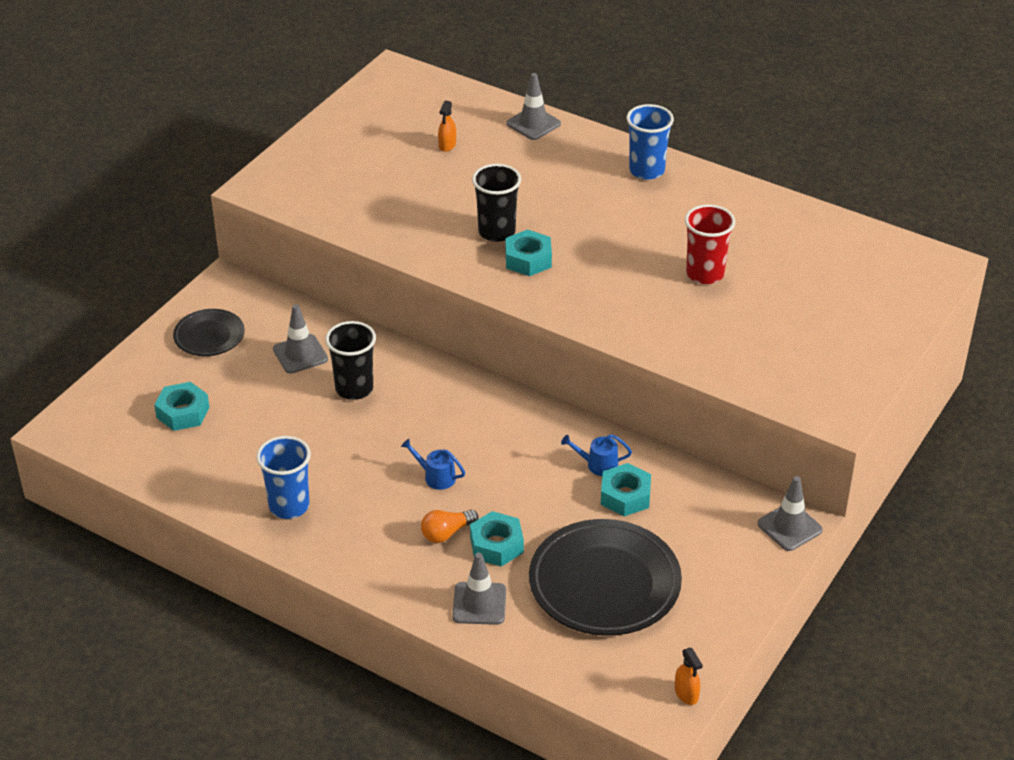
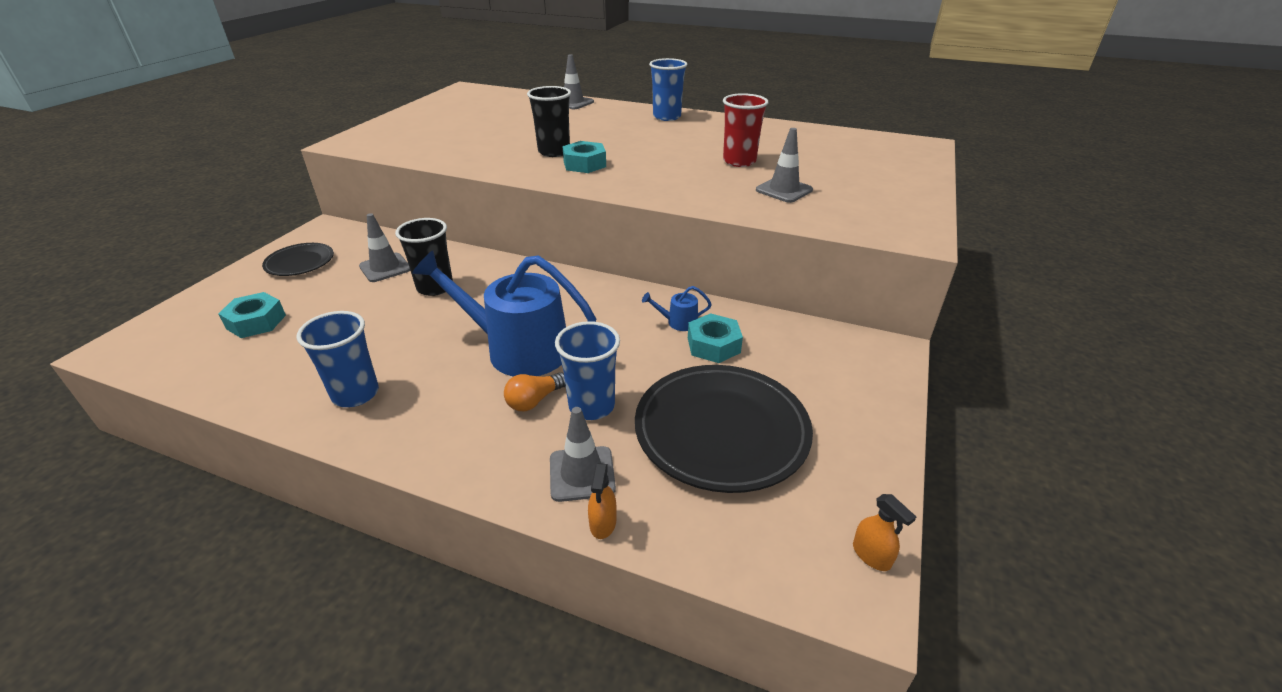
camera: 10 degrees left, 5 degrees down
(436, 477) = (518, 349): blue watering can -> blue watering can, size x2.49
(447, 145) = (507, 115): orange spray bottle -> orange spray bottle (603, 523)
(496, 545) = (591, 406): turquoise nut -> blue cup
(789, 527) = (884, 354): grey traffic cone -> grey traffic cone (784, 190)

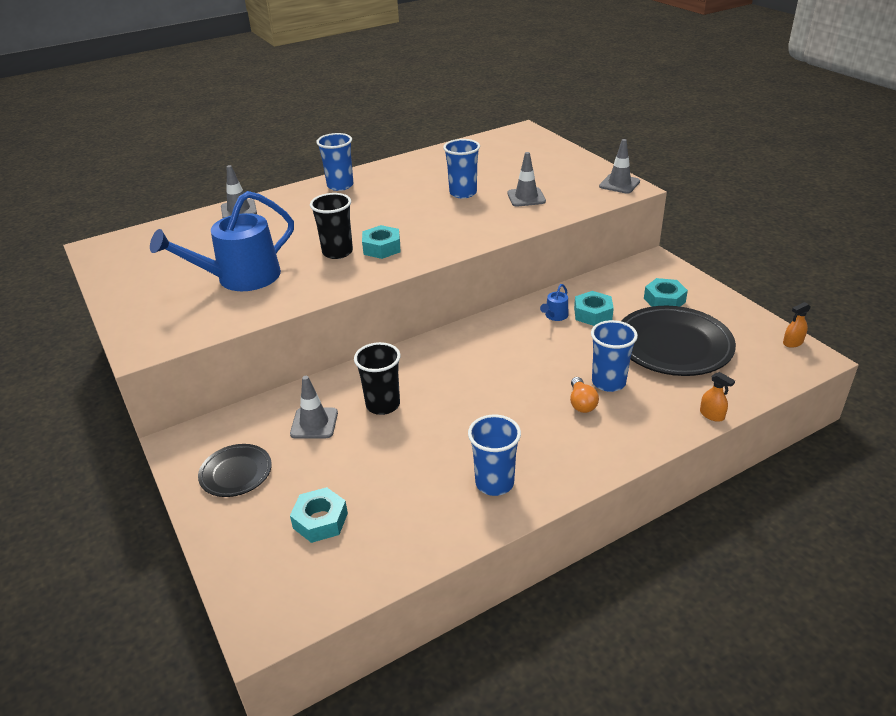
camera: 50 degrees left, 0 degrees up
(518, 349) = (516, 391): blue watering can -> blue watering can (241, 278)
(582, 474) = (667, 408): grey traffic cone -> grey traffic cone (619, 184)
(739, 161) = (463, 193): red cup -> blue cup
(812, 387) = (664, 300): none -> turquoise nut
(871, 555) = (793, 342): orange spray bottle -> orange spray bottle turned 150 degrees clockwise

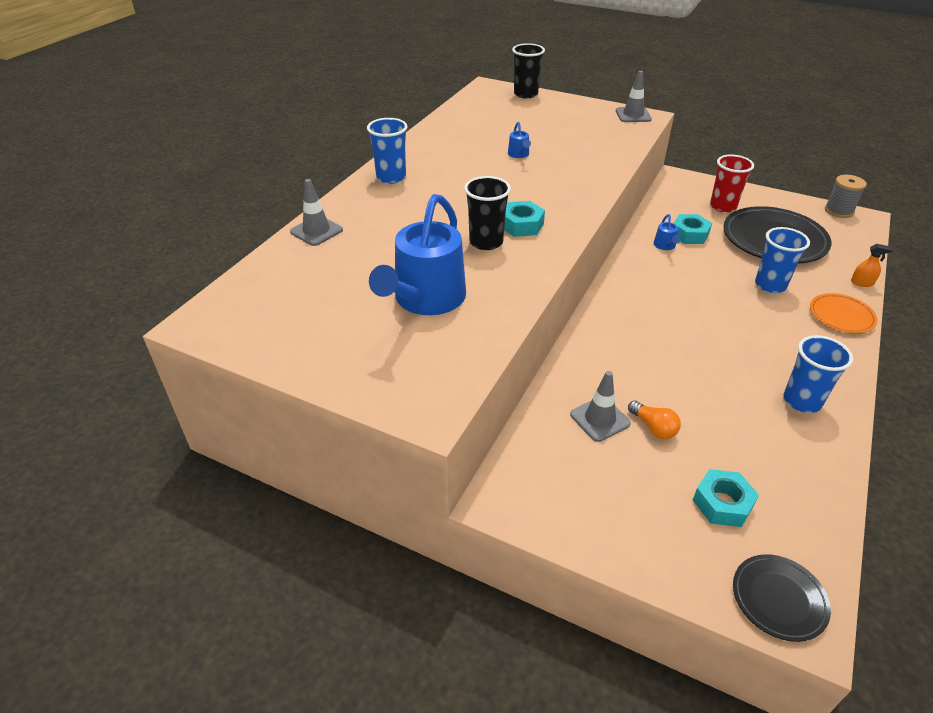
camera: 35 degrees left, 5 degrees up
(236, 473) = (593, 500): black plate -> black plate (778, 599)
(383, 405) = (634, 375): black cup -> black cup (525, 94)
(463, 193) = (519, 154): blue cup -> blue watering can
(526, 197) = (578, 144): grey traffic cone -> none
(581, 403) = (774, 309): orange light bulb -> orange light bulb (653, 427)
(641, 434) = (841, 316): none -> orange plate
(664, 300) = (723, 206): turquoise nut -> red cup
(793, 342) = (838, 211): orange spray bottle -> grey spool

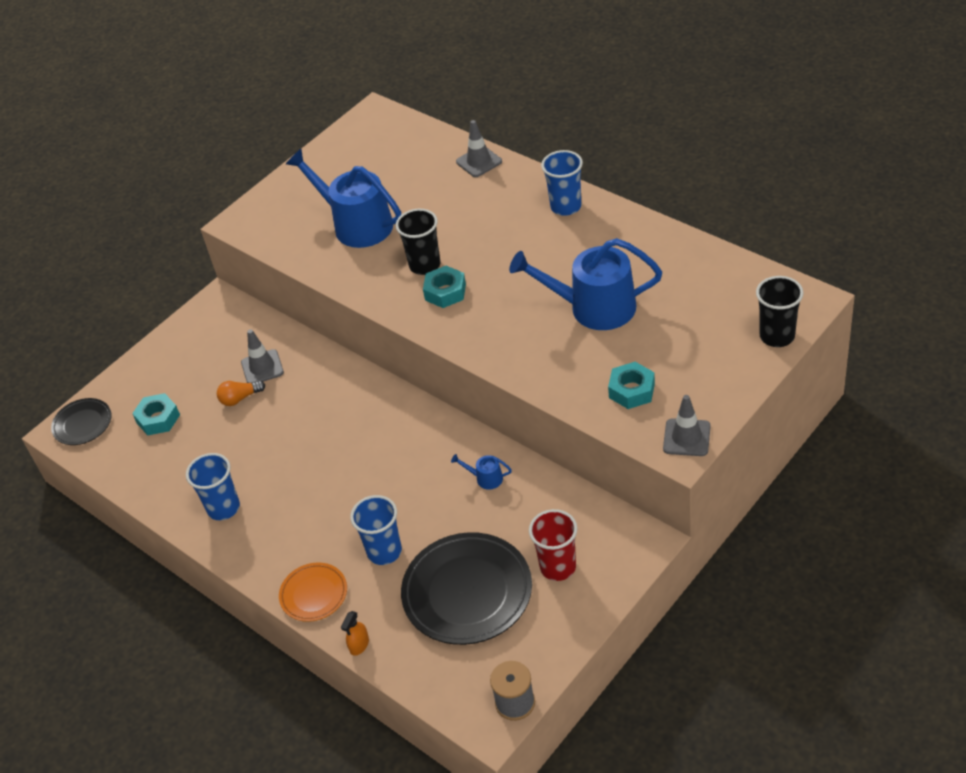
camera: 110 degrees right, 5 degrees up
(519, 154) = (594, 308): blue watering can -> blue watering can, size x2.49
(689, 234) = (502, 509): turquoise nut -> turquoise nut (631, 390)

